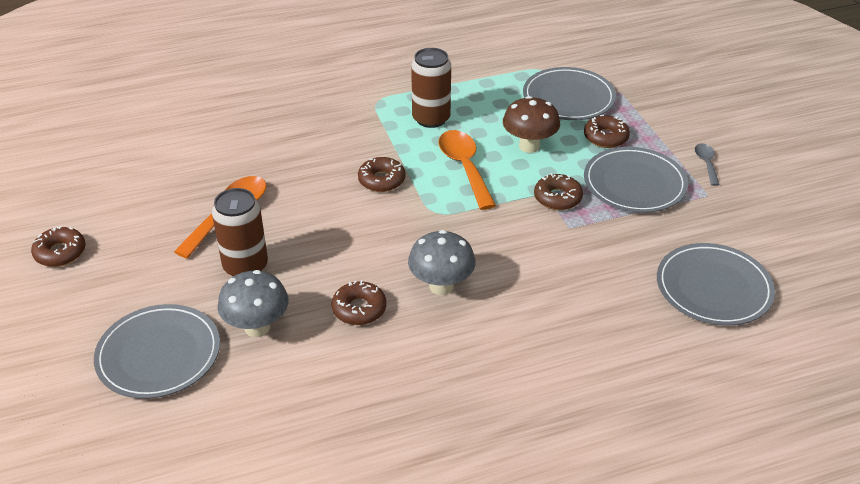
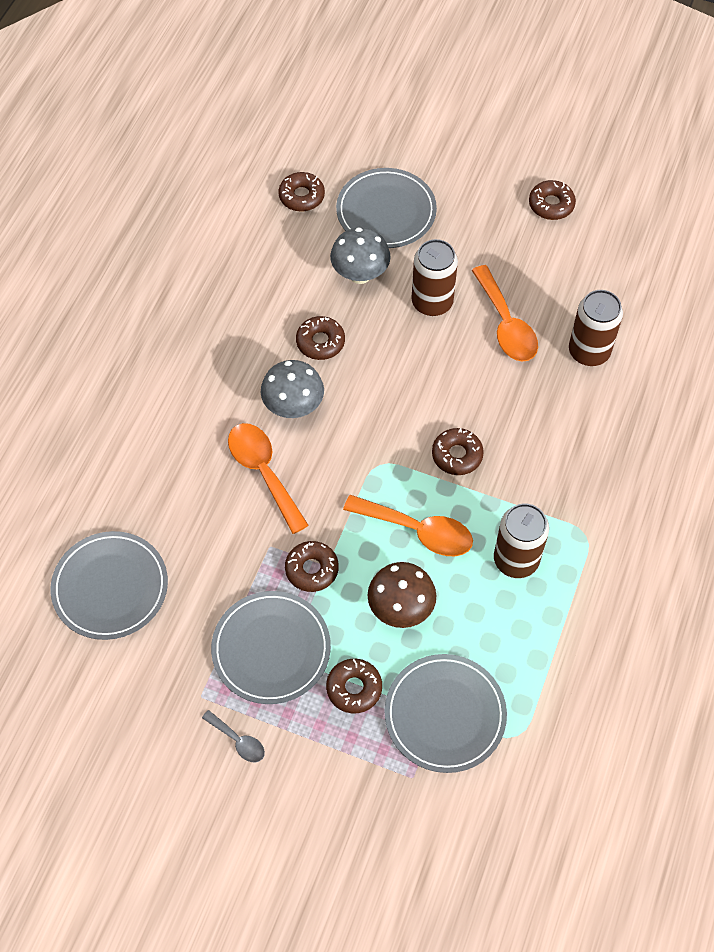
camera: 130 degrees right, 20 degrees up
(191, 432) = (301, 196): none -> brown donut
(214, 163) = (589, 351): none -> brown can
(518, 267) = (263, 472): none -> orange spoon

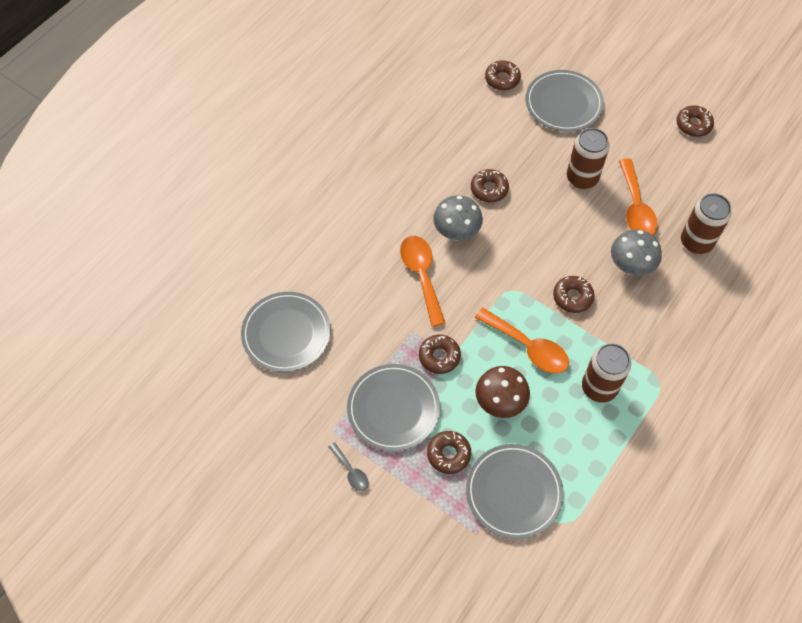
camera: 15 degrees right, 0 degrees up
(360, 275) = (532, 146): grey mushroom -> grey mushroom (630, 267)

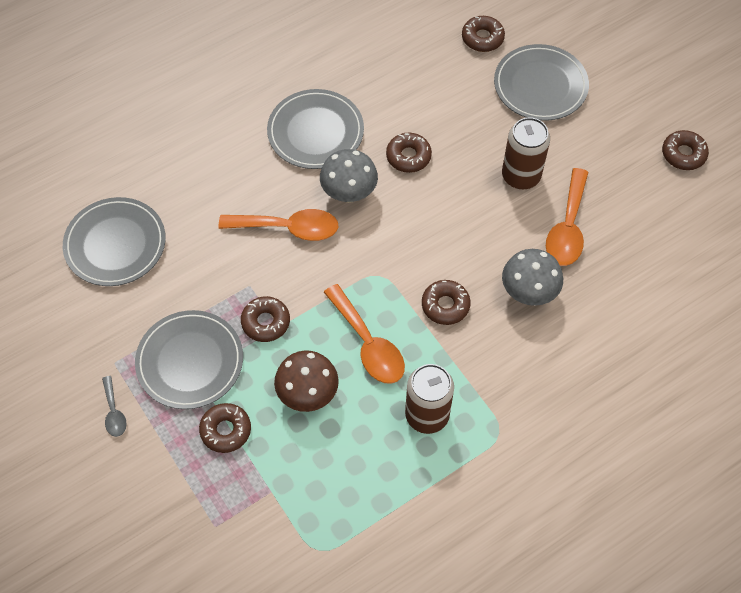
camera: 20 degrees right, 0 degrees up
(421, 275) = (288, 228): orange spoon -> orange spoon turned 90 degrees clockwise
(514, 492) = (276, 496): grey plate -> grey plate (315, 132)
(696, 242) = (620, 289): brown can -> none

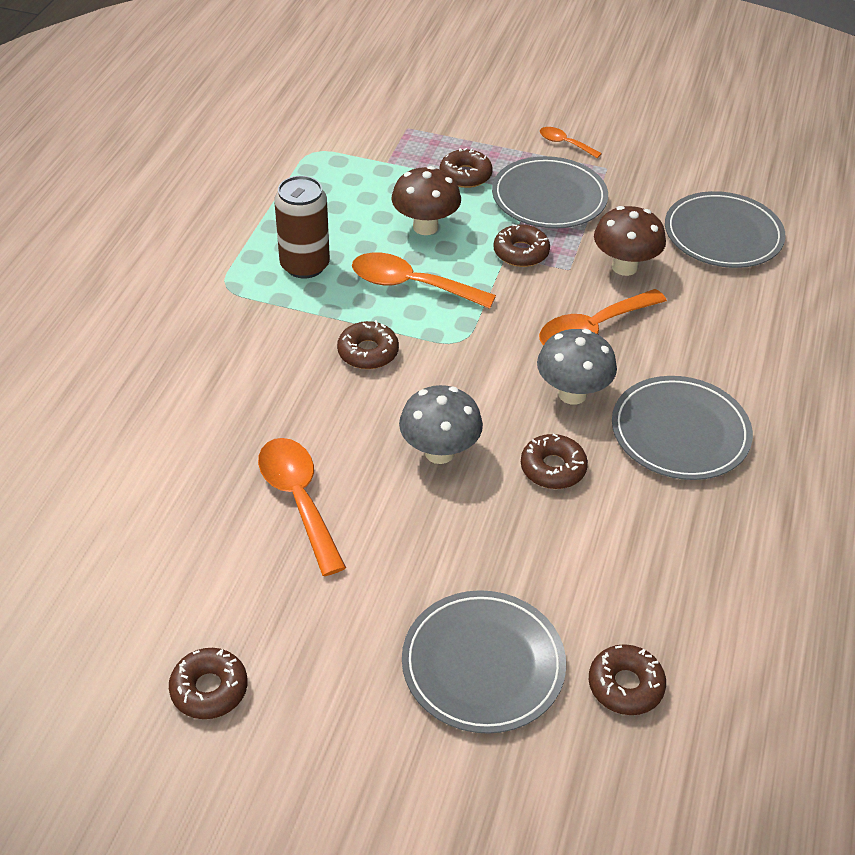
camera: 140 degrees right, 15 degrees down
(114, 412) = (564, 143): grey spoon -> orange spoon
(211, 262) = (624, 267): none -> brown mushroom
(521, 176) = (403, 526): brown can -> none
(528, 293) = (290, 409): grey mushroom -> grey mushroom (439, 452)

